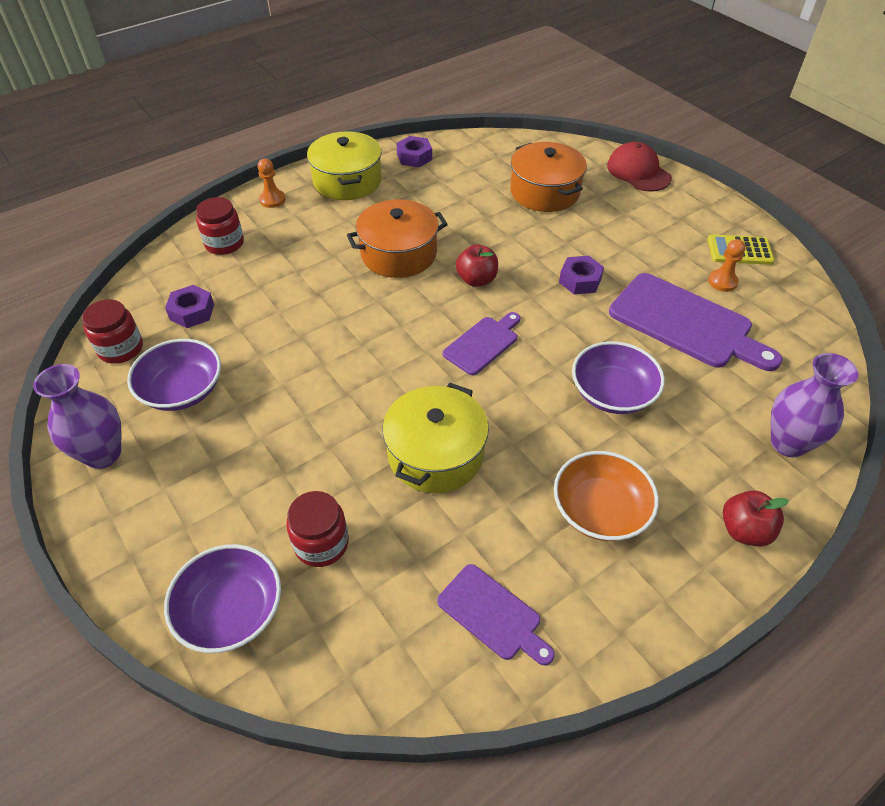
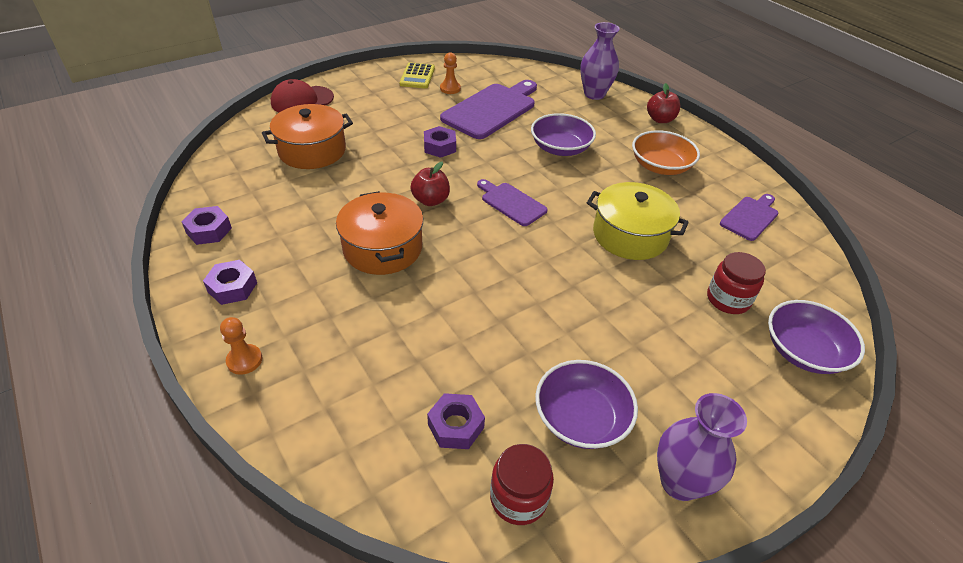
camera: 90 degrees left, 5 degrees down
(224, 243) = (326, 406): red jar -> none
(347, 181) = (232, 287): yellow pot -> purple nut

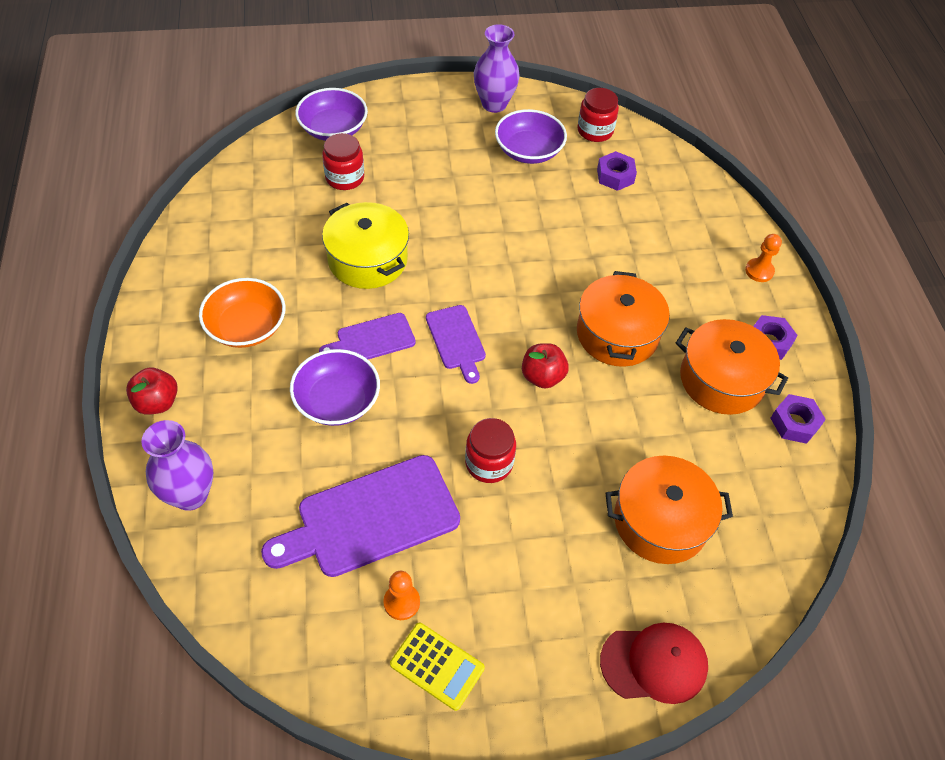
camera: 155 degrees left, 10 degrees up
(278, 242) = (721, 380): none -> orange pot
(417, 76) = (437, 666): yellow calculator -> yellow calculator turned 90 degrees clockwise
(440, 147) = (489, 463): purple nut -> red jar
(750, 217) = (230, 234): purple cutting board -> purple cutting board (372, 339)

